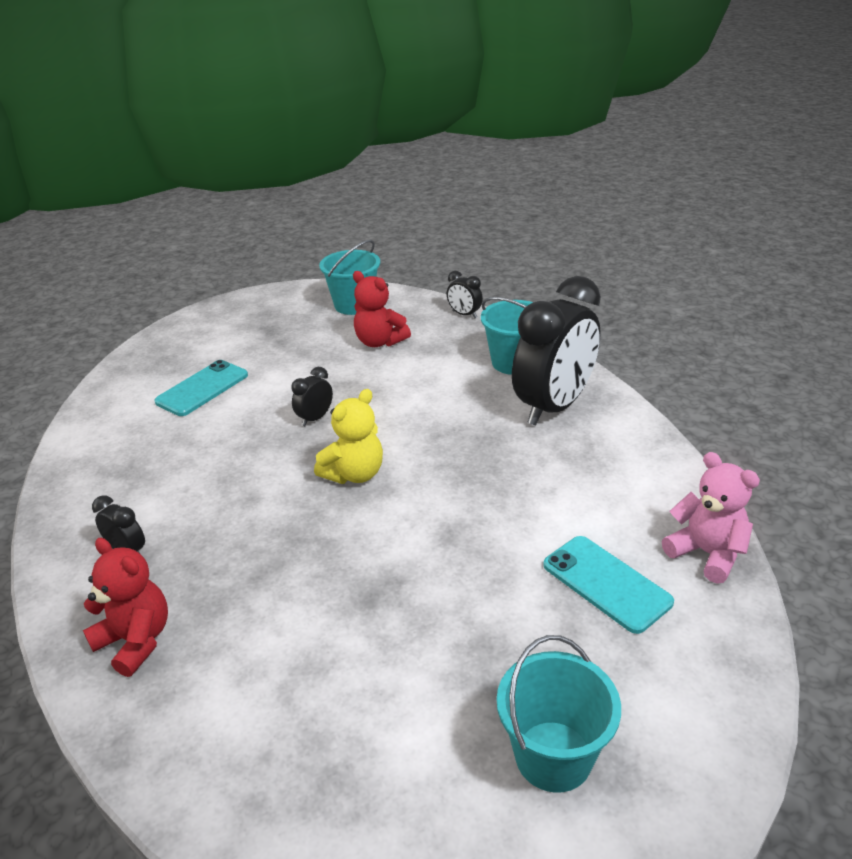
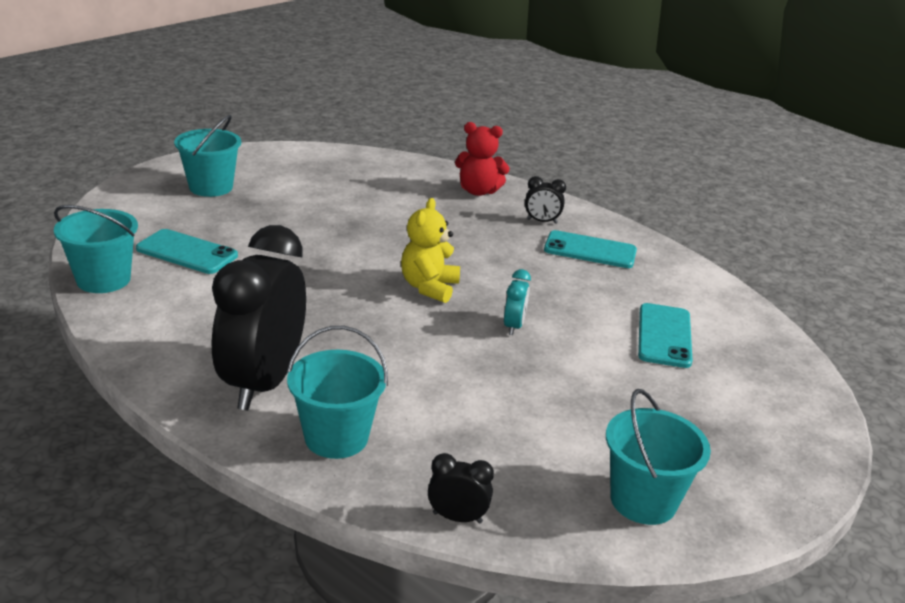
camera: 150 degrees right, 5 degrees down
(135, 491) = (590, 250): none -> turquoise phone
(315, 418) = (513, 326): black clock -> turquoise clock
(379, 342) = (538, 436): red teddy bear -> none
(706, 553) = (103, 280): pink teddy bear -> turquoise bucket

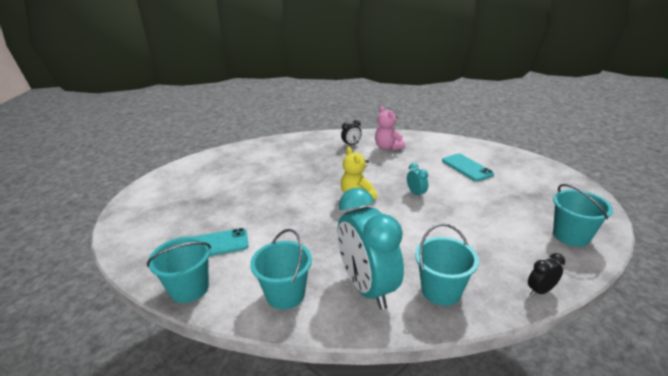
camera: 35 degrees left, 0 degrees up
(211, 187) = (171, 203): turquoise bucket -> turquoise bucket (285, 294)
(263, 383) = (367, 287): black clock -> turquoise clock
(478, 191) = (305, 144): red teddy bear -> none
(590, 250) = (388, 147): turquoise phone -> pink teddy bear

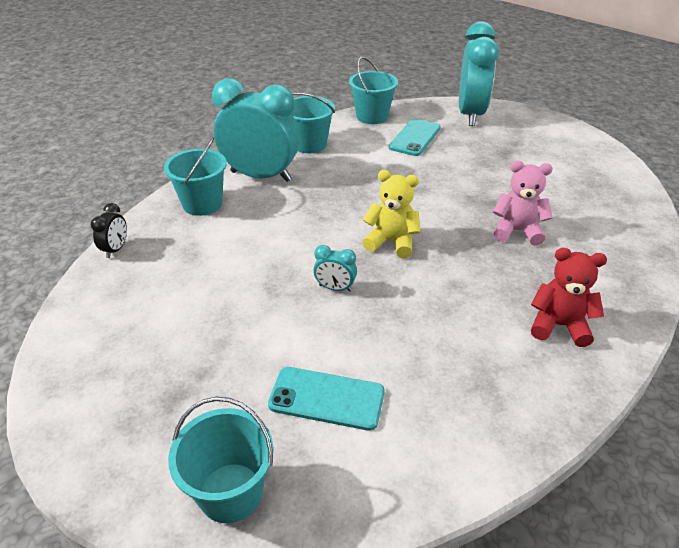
camera: 130 degrees right, 10 degrees up
(143, 237) = (470, 115): none -> turquoise clock
(351, 144) = (559, 325): black clock -> red teddy bear
(388, 147) = (502, 360): pink teddy bear -> pink teddy bear (517, 231)
(571, 236) = (98, 340): turquoise bucket -> turquoise bucket (231, 492)

